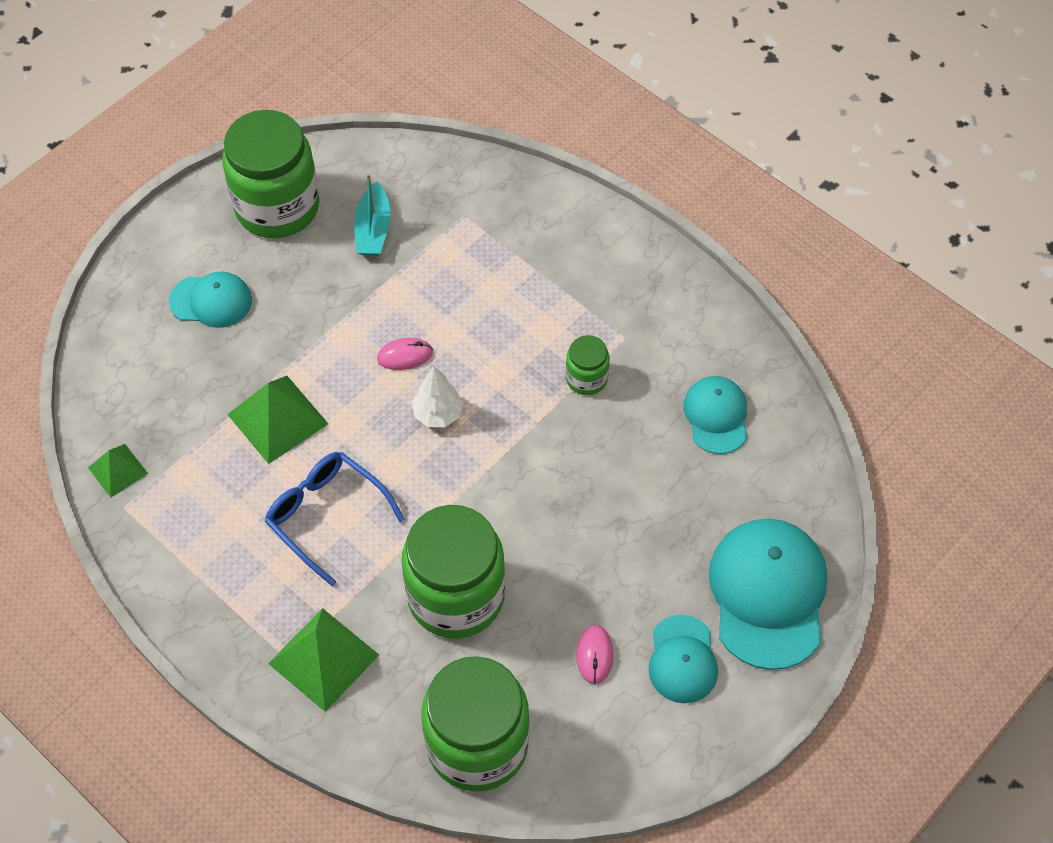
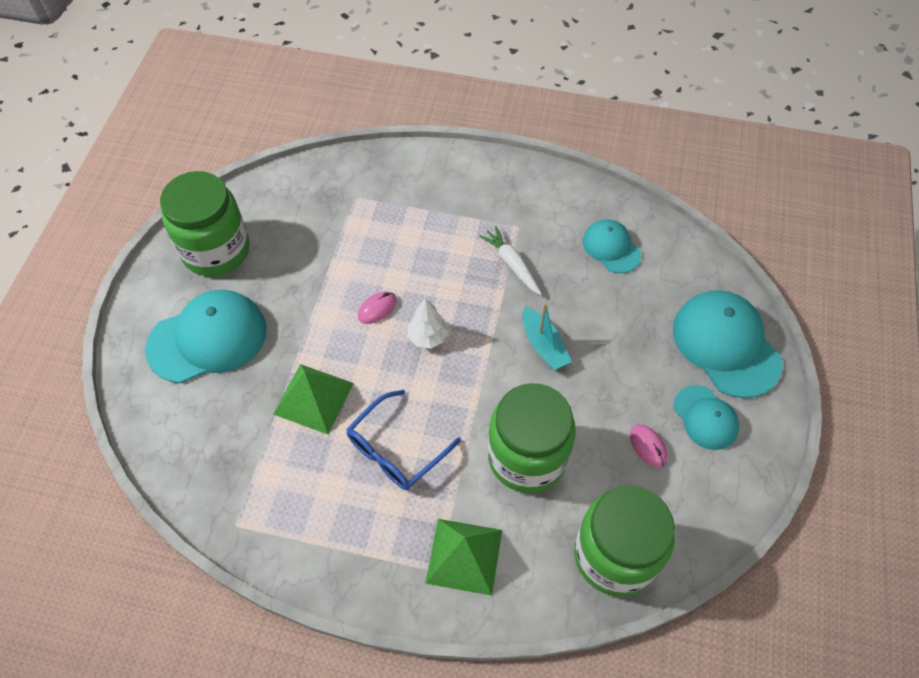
camera: 30 degrees left, 0 degrees up
(118, 470) = (213, 500): green pyramid -> none
(211, 301) = (208, 338): turquoise cap -> turquoise cap, size x1.75
(326, 516) = (396, 449): blue glasses -> blue glasses turned 60 degrees counterclockwise
(373, 229) = (297, 234): turquoise boat -> turquoise boat (543, 345)
(586, 378) = (511, 264): green jar -> white carrot

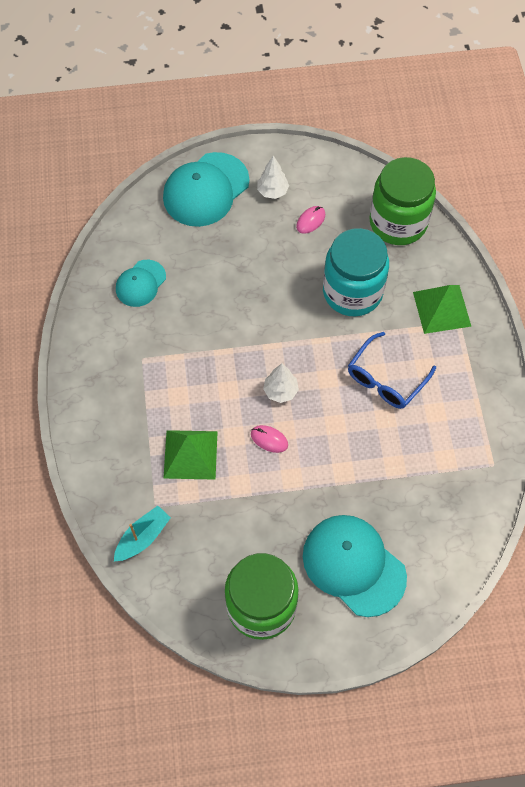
camera: 110 degrees left, 5 degrees up
(313, 398) = (370, 455): green pyramid -> green pyramid (190, 454)
(396, 449) = (386, 379): blue glasses -> blue glasses turned 105 degrees clockwise
(511, 264) = (184, 351): white carrot -> none
(527, 457) = (352, 292): green jar -> turquoise jar
(543, 345) = (254, 307): turquoise boat -> turquoise boat (143, 537)
(705, 417) = (272, 191): turquoise cap -> white tree

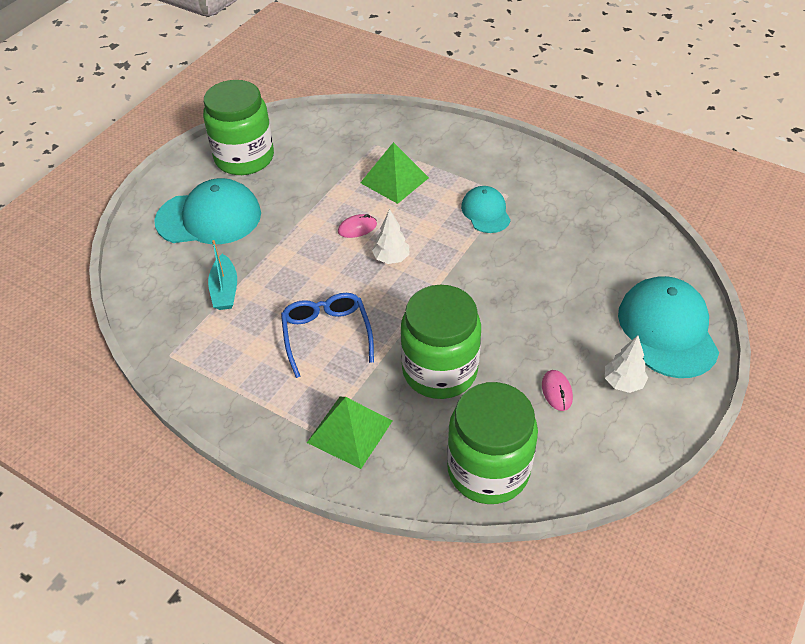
camera: 130 degrees right, 15 degrees down
(140, 283) = (587, 229): turquoise cap -> turquoise cap (485, 212)
(143, 537) = (359, 128): turquoise boat -> turquoise boat (225, 290)
(352, 292) = (439, 370): turquoise jar -> green jar

